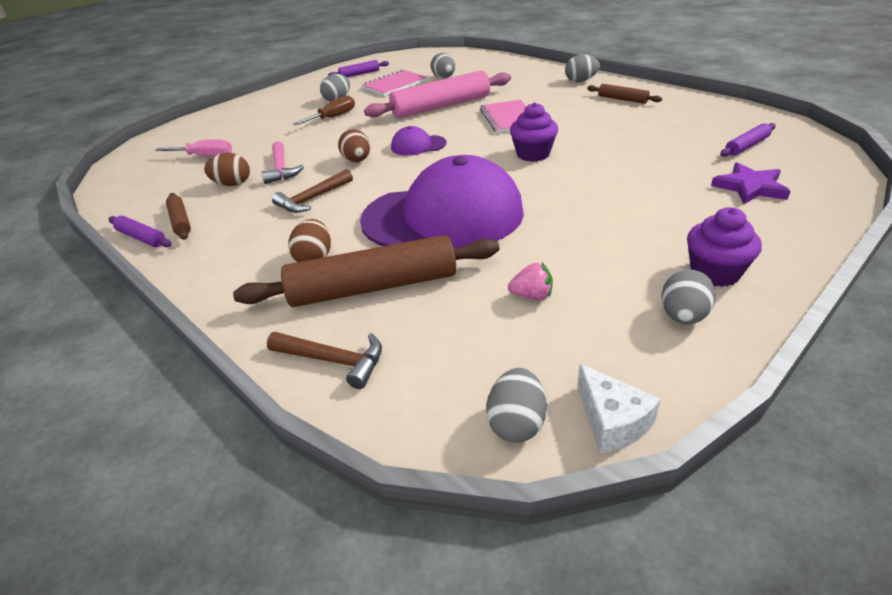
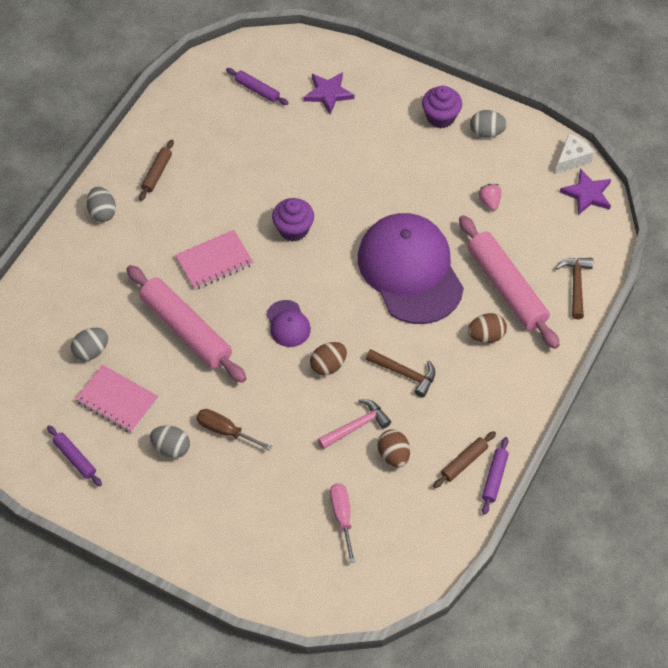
camera: 110 degrees left, 20 degrees up
(373, 287) = (506, 288): brown rolling pin -> pink rolling pin
(516, 423) = (587, 194): grey egg -> purple star

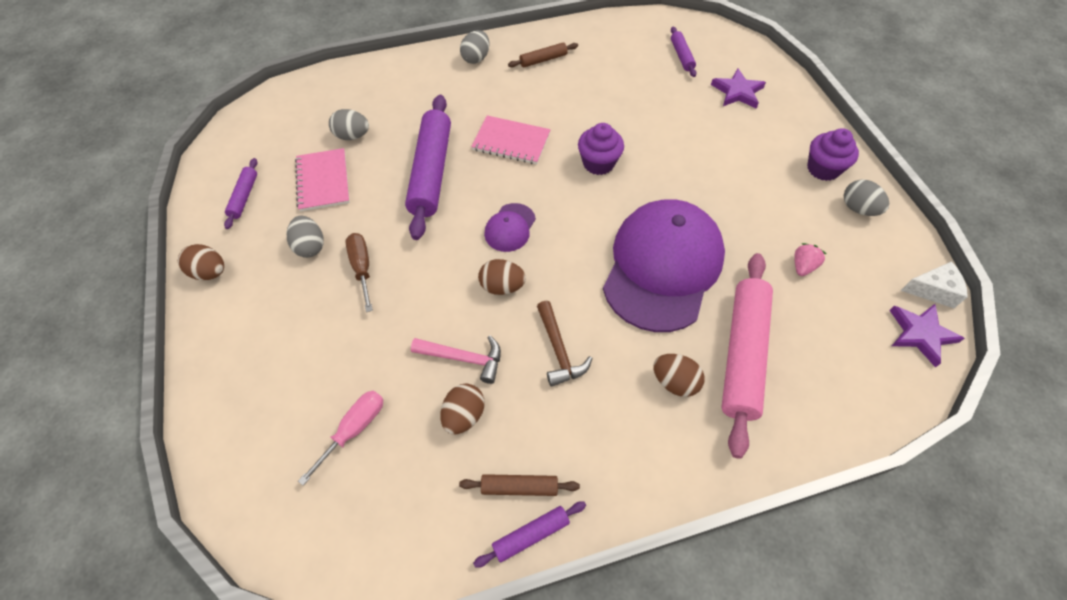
camera: 45 degrees right, 0 degrees up
(126, 521) = (210, 272): none -> brown egg
(186, 330) = (431, 172): pink rolling pin -> purple rolling pin
(576, 285) = (824, 411): brown hammer -> none

